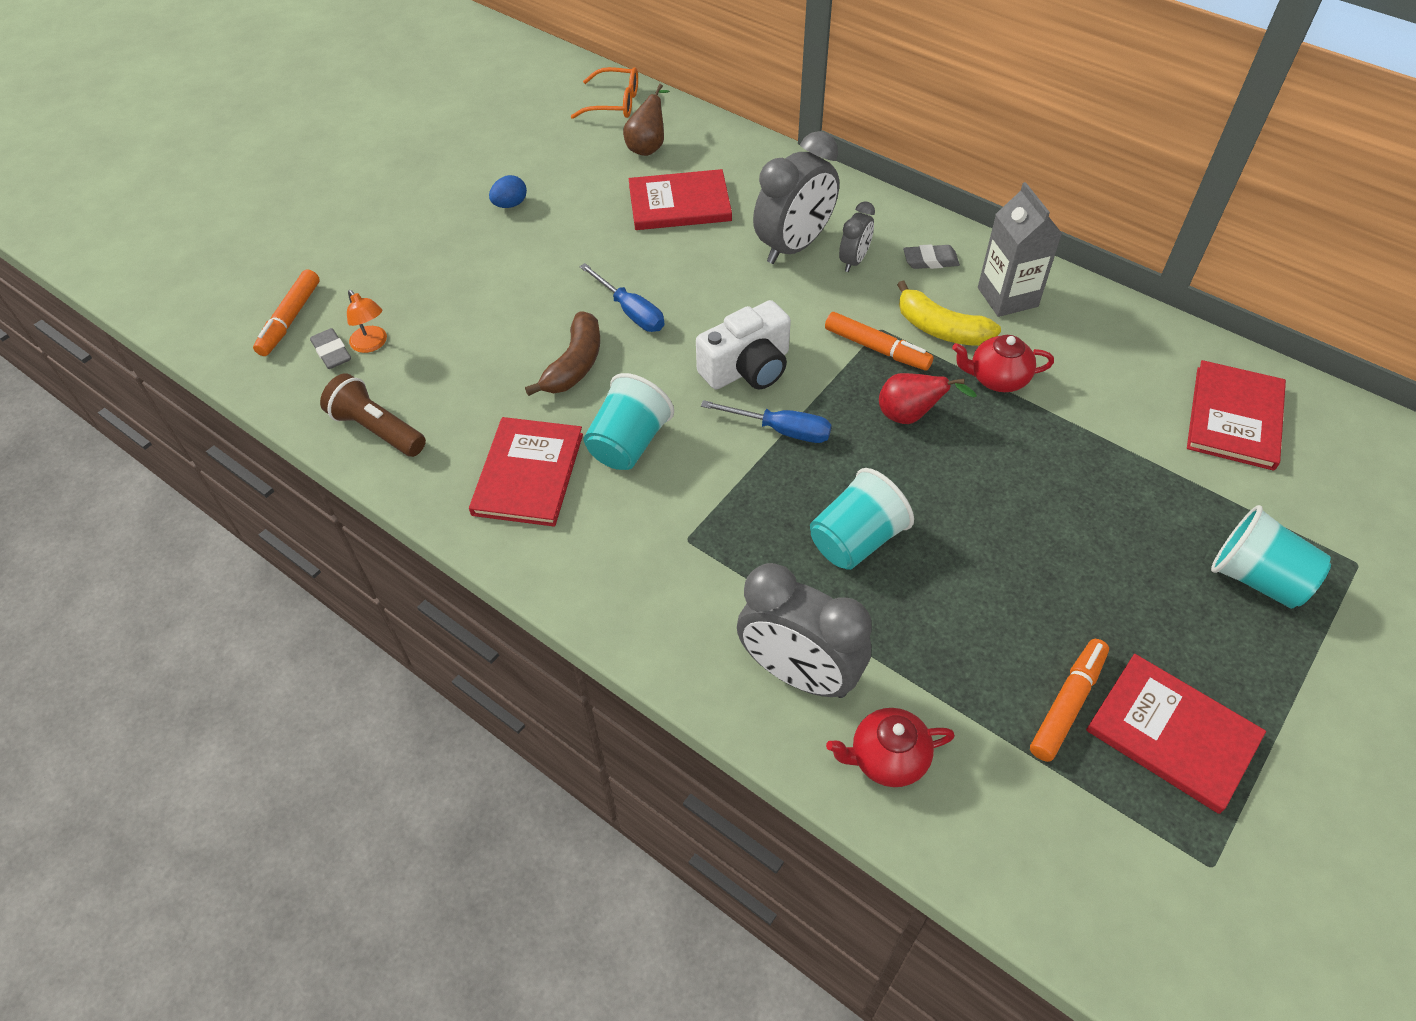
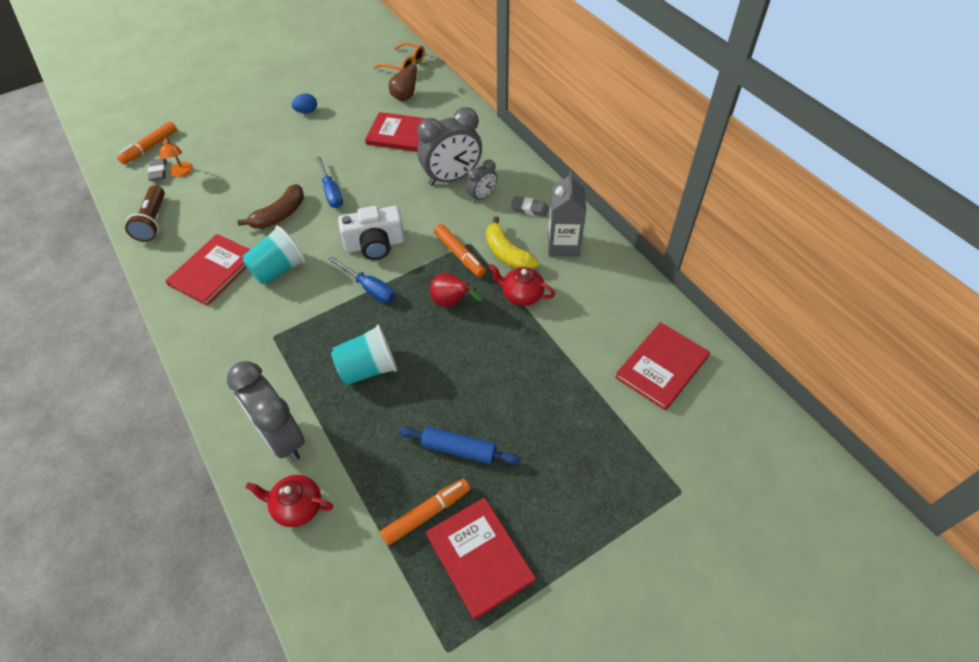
camera: 20 degrees right, 0 degrees up
(377, 429) = (153, 222): brown flashlight -> brown flashlight turned 150 degrees counterclockwise
(1052, 606) = (459, 449): none -> blue rolling pin
(1256, 578) = (604, 477): turquoise cup -> none

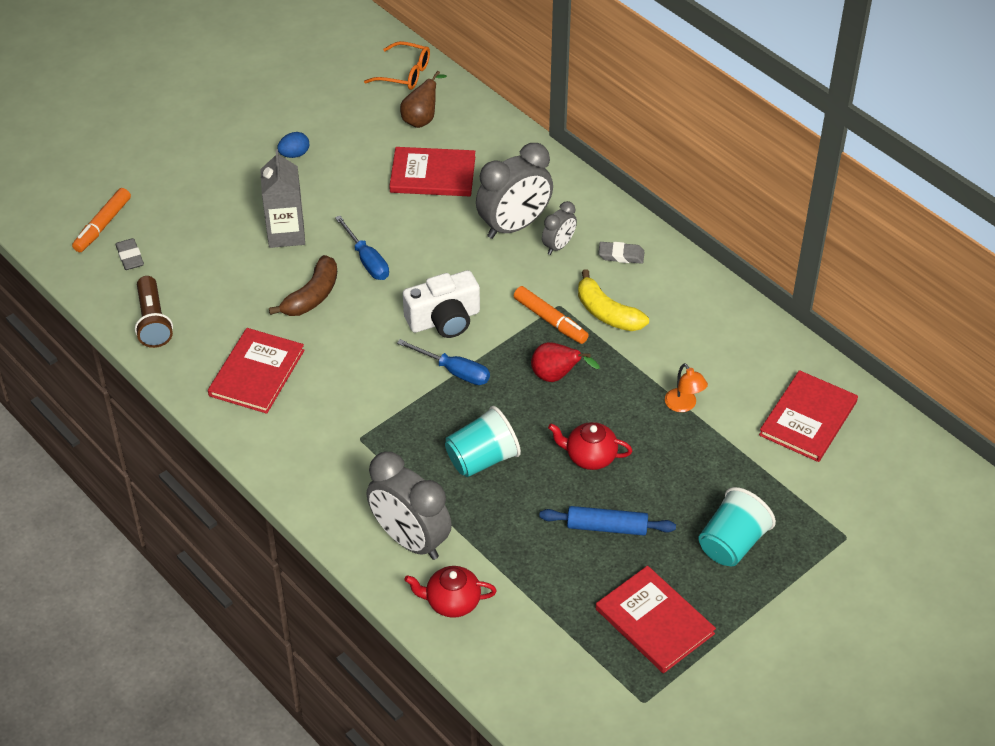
camera: 10 degrees left, 5 degrees down
(181, 173) = (161, 255): orange lamp -> orange lamp (684, 405)
(278, 270) = (336, 363): turquoise cup -> turquoise cup (732, 543)
(426, 514) = (590, 591): orange marker -> none
(521, 295) = (635, 359): red teapot -> red teapot (590, 457)
(563, 245) = (671, 295): grey carton -> grey carton (286, 233)

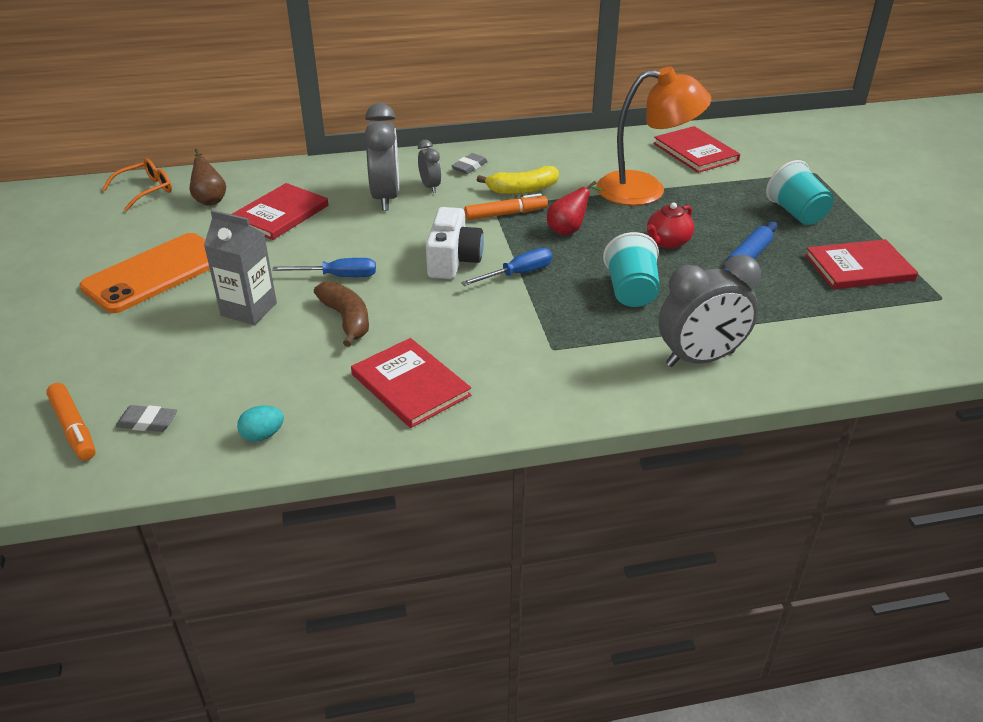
camera: 60 degrees left, 10 degrees down
(153, 322) = (263, 435): brown flashlight -> turquoise egg
(294, 154) = (155, 273): blue egg -> orange phone
(452, 602) = (788, 359): red teapot -> none
(684, 405) = (645, 190): orange lamp -> orange lamp, size x2.50

